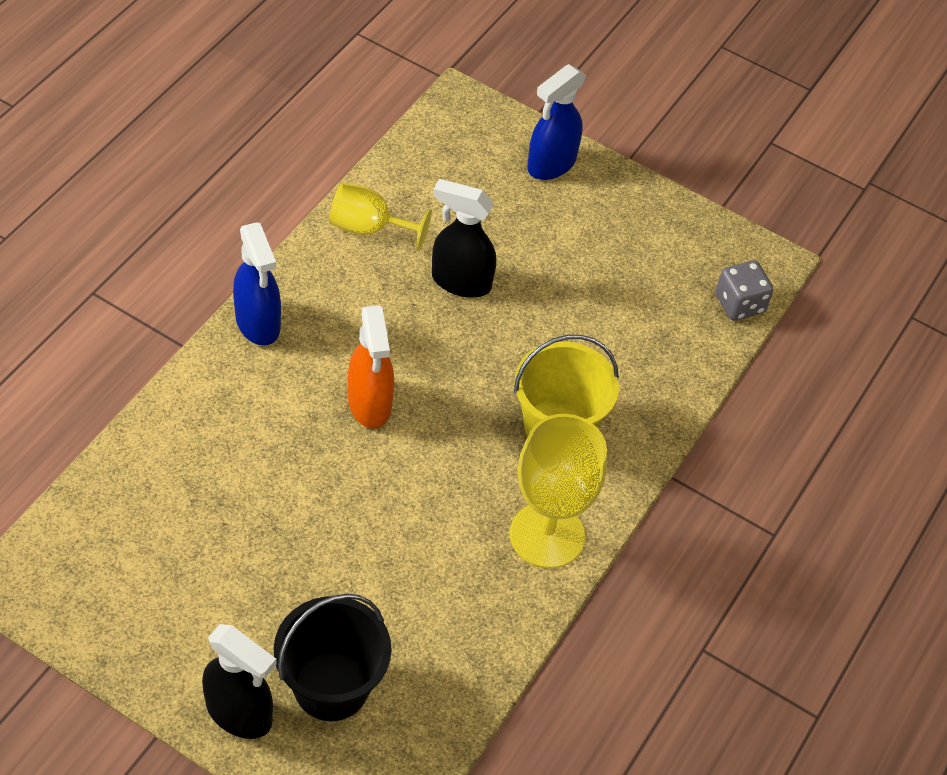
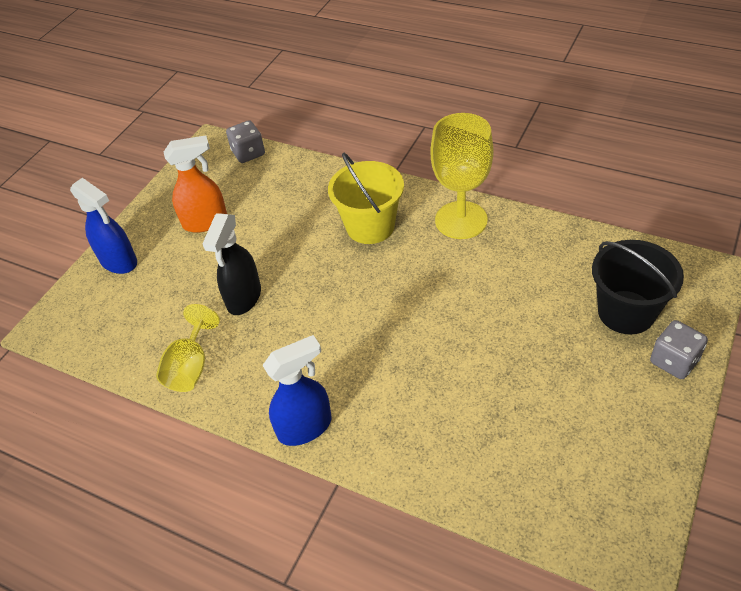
camera: 85 degrees left, 5 degrees down
(239, 713) = (674, 361): black spray bottle -> grey dice
(370, 404) = (374, 334): orange spray bottle -> orange spray bottle (206, 222)

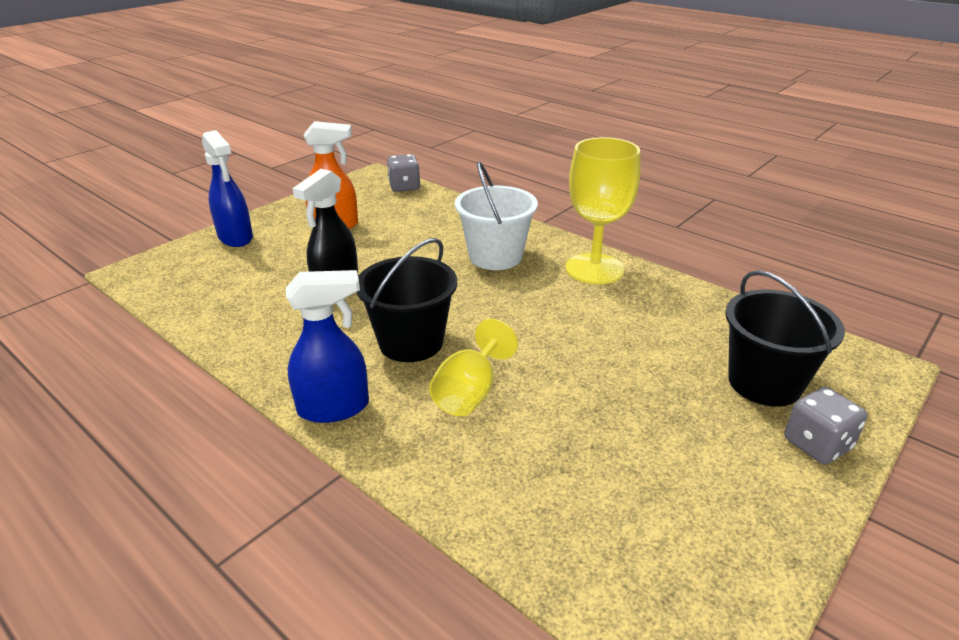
camera: 10 degrees right, 15 degrees down
(191, 367) = (247, 329): yellow goblet -> yellow goblet (470, 393)
(337, 344) = (411, 342): none -> black bucket
(370, 226) = (495, 256): yellow bucket -> white bucket

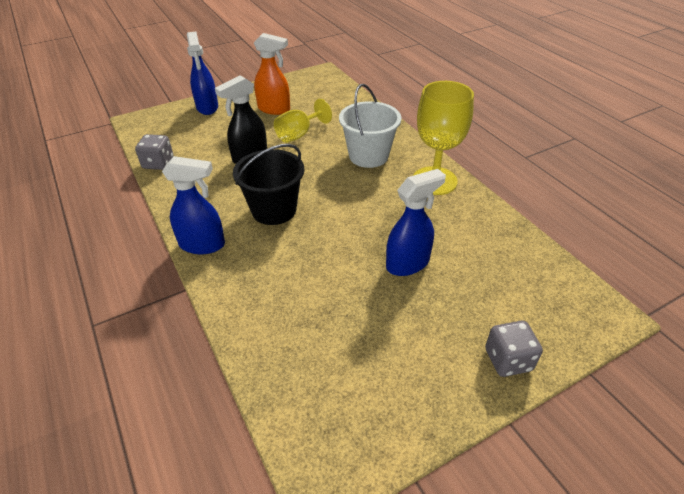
camera: 20 degrees right, 10 degrees up
(404, 187) = (338, 86): grey dice -> grey dice (158, 163)
(470, 393) = (290, 256): yellow goblet -> yellow goblet (299, 134)
(627, 366) = (408, 263): none -> blue spray bottle
(764, 383) = (502, 302): black bucket -> none

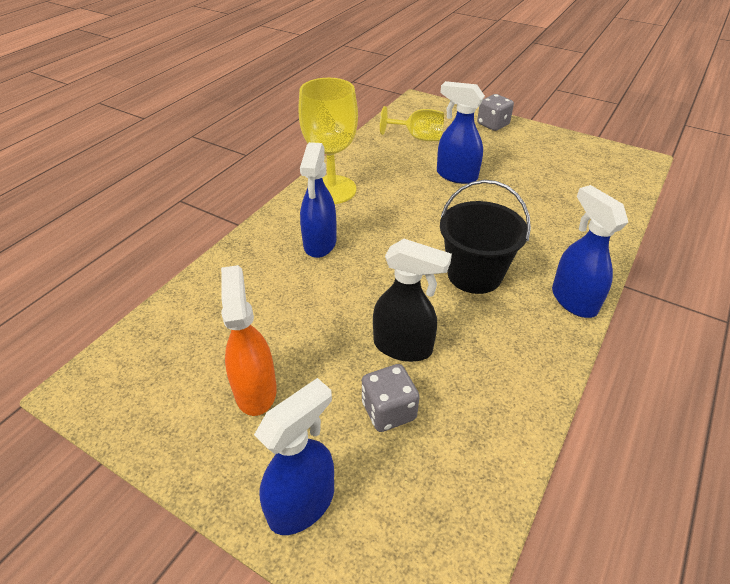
camera: 120 degrees left, 0 degrees up
(158, 163) = (506, 451): grey dice -> grey dice (388, 411)
(299, 134) = (313, 323): yellow goblet -> yellow goblet (418, 137)
(368, 156) = (320, 244): white bucket -> blue spray bottle

